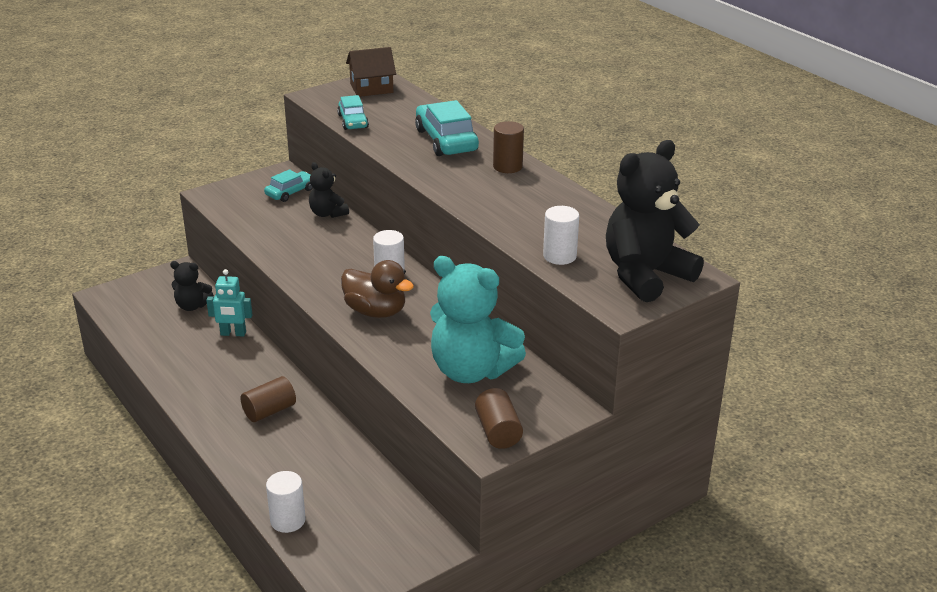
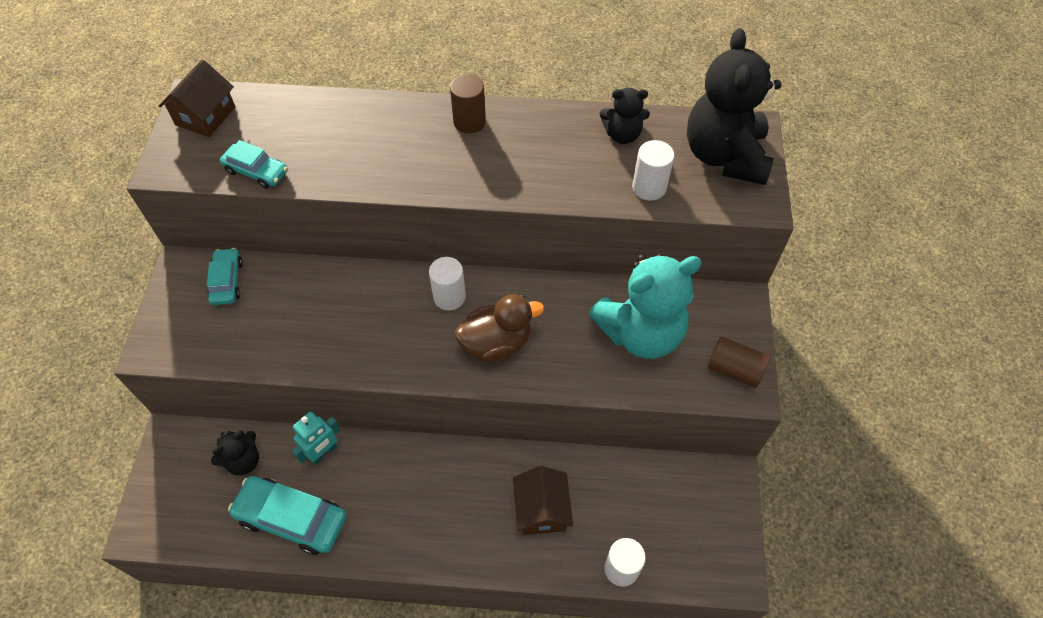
camera: 50 degrees left, 25 degrees up
(269, 411) = (465, 493): brown cylinder -> none
(295, 454) = (541, 510): none -> brown house
(327, 213) = (299, 277): black teddy bear -> black teddy bear (622, 135)
(446, 140) = (375, 130): turquoise car -> turquoise car (292, 518)

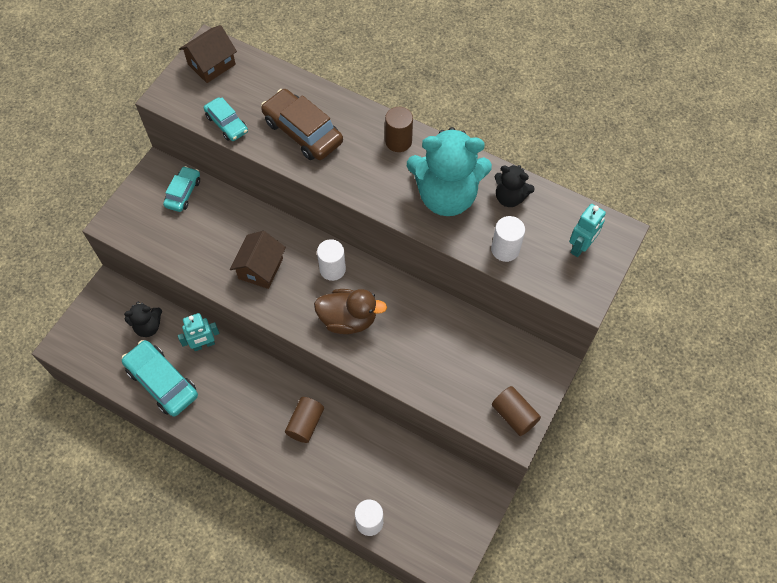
camera: 25 degrees right, 5 degrees up
(354, 149) = (303, 132): none -> brown car
(490, 490) = (305, 423): none -> brown cylinder
(541, 510) = (335, 454): brown house -> brown house (260, 268)
(641, 333) = (459, 357): turquoise teddy bear -> turquoise teddy bear (446, 196)
(724, 156) = (580, 247): black teddy bear -> turquoise robot

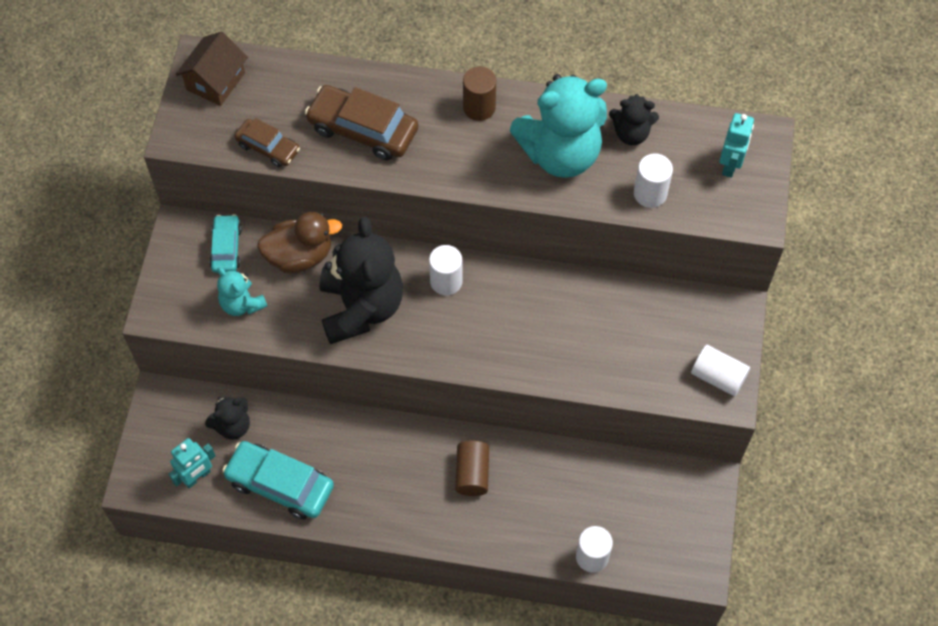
camera: 20 degrees left, 0 degrees up
(175, 237) = (242, 304): none -> turquoise teddy bear
(204, 345) = (311, 424): turquoise robot -> turquoise robot (197, 477)
(227, 124) = (268, 147): turquoise car -> brown car
(260, 268) = (361, 307): brown house -> black teddy bear
(348, 319) = (489, 333): brown duck -> brown duck (299, 256)
(514, 415) = (718, 377): brown cylinder -> white cylinder

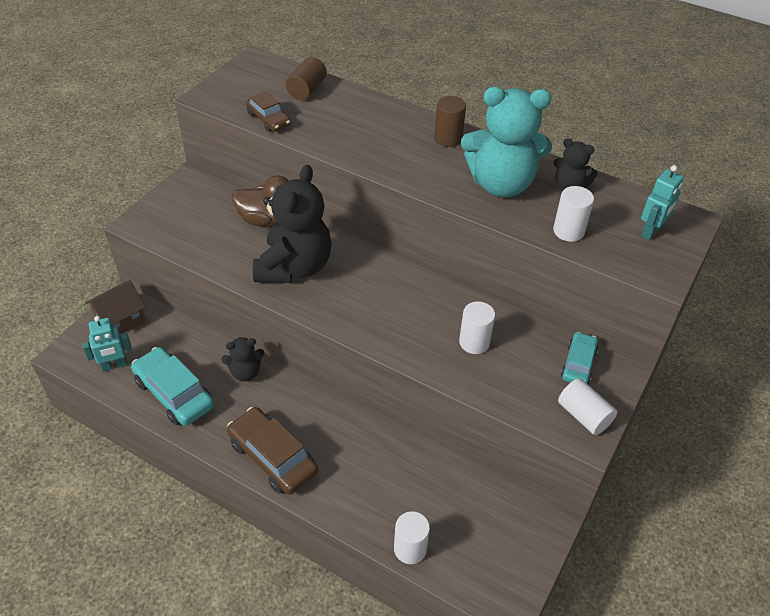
camera: 20 degrees right, 15 degrees down
(215, 81) = (255, 74): brown house -> brown house (120, 319)
(226, 248) = (215, 199): turquoise car -> turquoise car (578, 364)
(232, 425) = (164, 339): black teddy bear -> black teddy bear (245, 372)
(242, 304) = (204, 237): turquoise teddy bear -> none
(363, 130) = (348, 128): brown car -> brown car (273, 457)
(446, 281) = (373, 270): white cylinder -> white cylinder (474, 342)
(472, 474) = (335, 440): brown cylinder -> brown cylinder (307, 89)

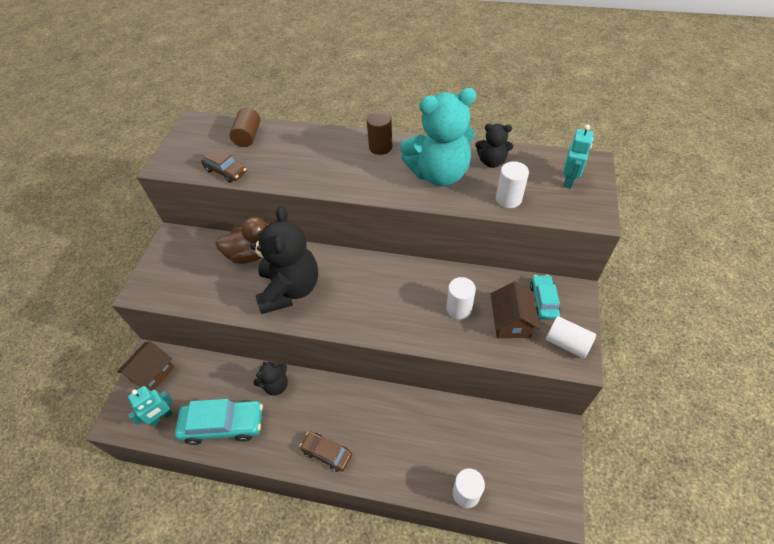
camera: 15 degrees left, 5 degrees up
(174, 393) = (223, 425): turquoise car -> turquoise car turned 150 degrees clockwise
(273, 457) = (327, 453): brown car -> brown car, size x0.59
(528, 374) = (511, 322): none -> brown house

